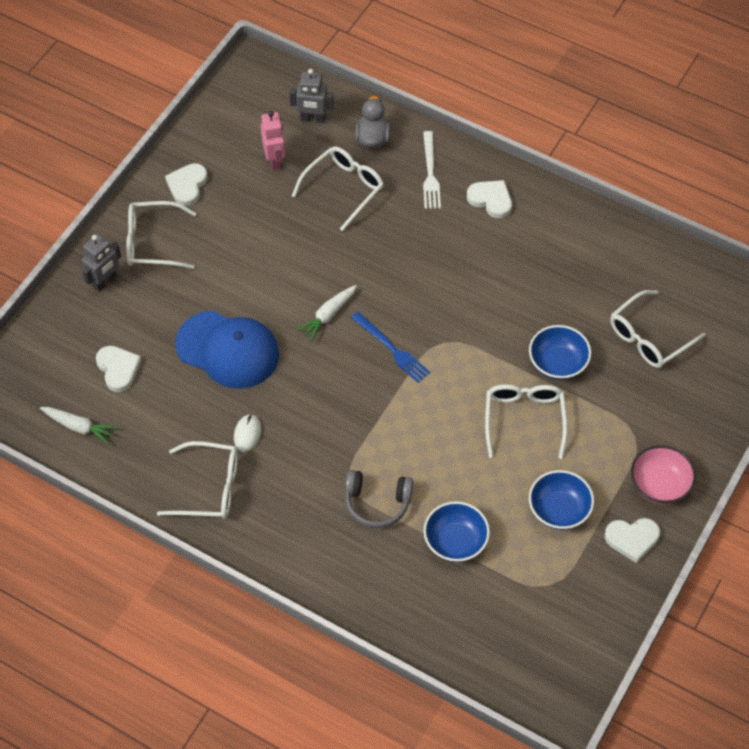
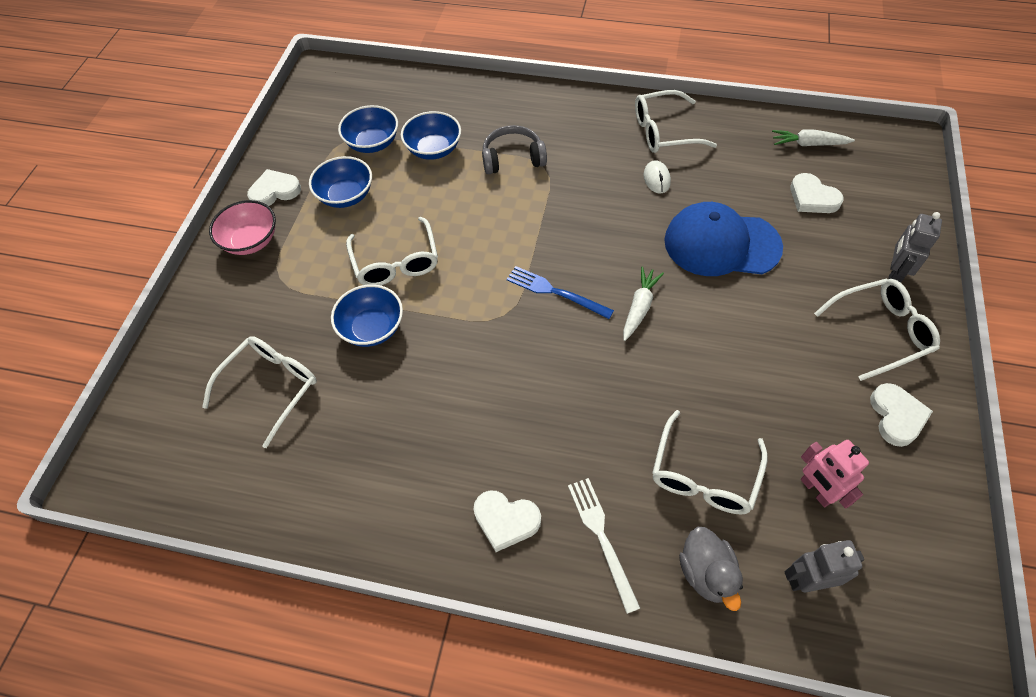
camera: 165 degrees right, 0 degrees up
(519, 572) = (372, 143): none -> blue bowl

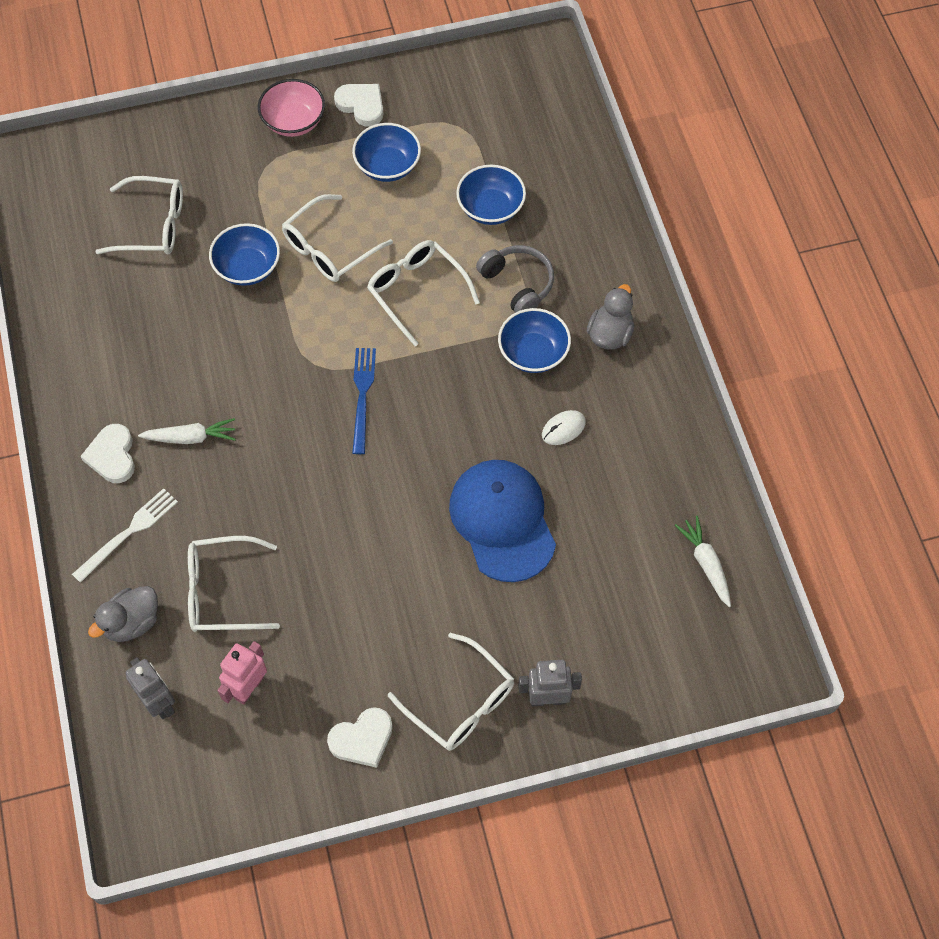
camera: 60 degrees right, 5 degrees up
(372, 143) = (469, 151): blue bowl -> blue bowl (533, 353)
(589, 125) = (610, 334): none -> grey duck
(639, 307) = (381, 475): white carrot -> white carrot (191, 437)
(663, 131) = (641, 410): white glasses -> white glasses (416, 291)
(812, 197) = (619, 590): white heart -> none

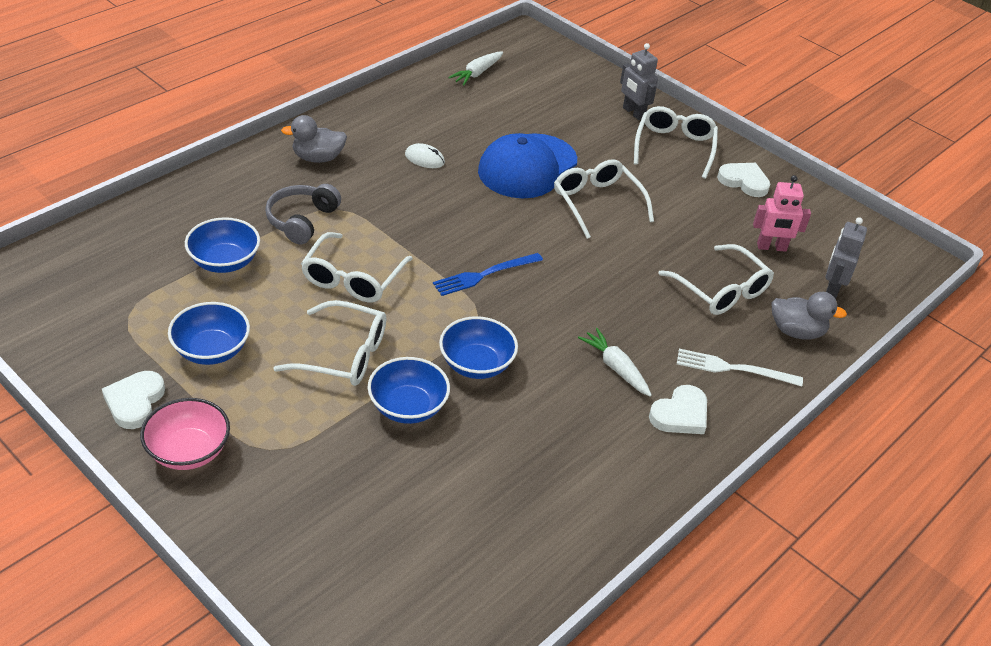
camera: 125 degrees left, 20 degrees down
(153, 225) = (408, 512): white glasses -> white glasses (597, 203)
(533, 353) = (366, 192): blue bowl -> blue bowl (476, 364)

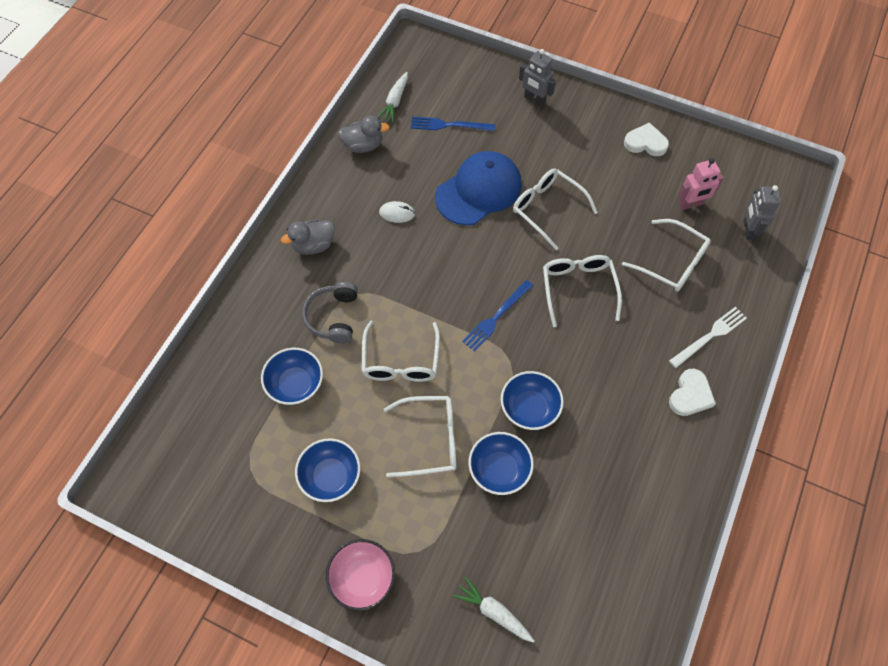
camera: 15 degrees left, 20 degrees up
(135, 402) = (299, 549): white heart -> none
(525, 107) = (449, 125): none -> blue fork
(527, 166) = (479, 190): blue cap -> blue cap turned 150 degrees counterclockwise
(615, 368) = (628, 370): white carrot -> white carrot (493, 612)
(674, 147) = (580, 125): white glasses -> white glasses (578, 288)
(733, 368) = (710, 336): white fork -> white fork turned 150 degrees clockwise
(796, 331) = (739, 282): grey duck -> grey duck (363, 146)

